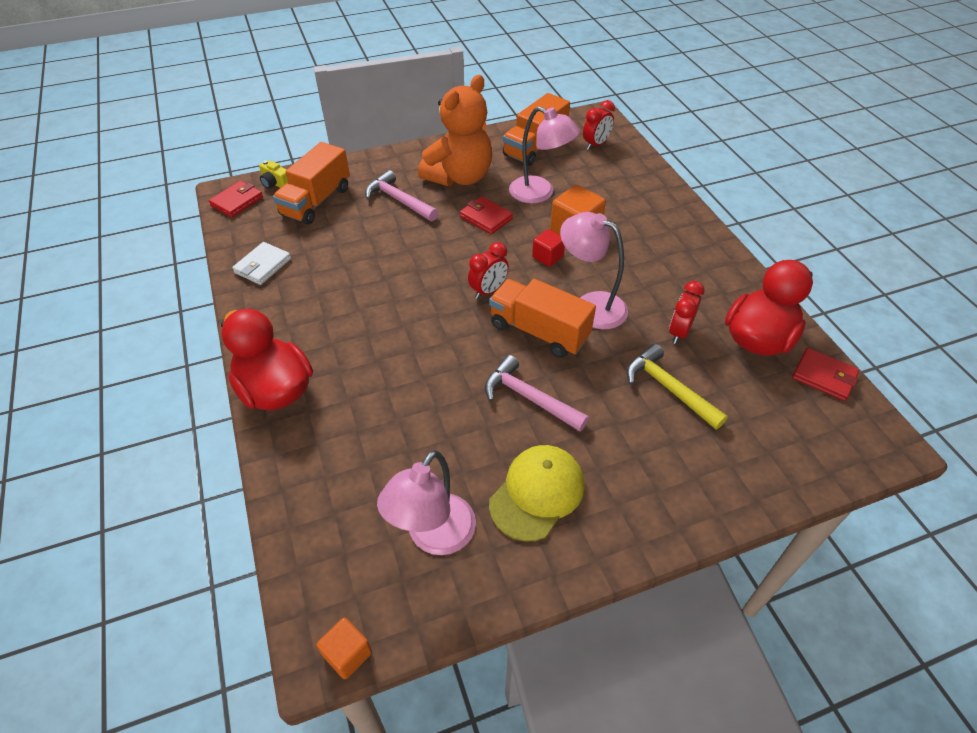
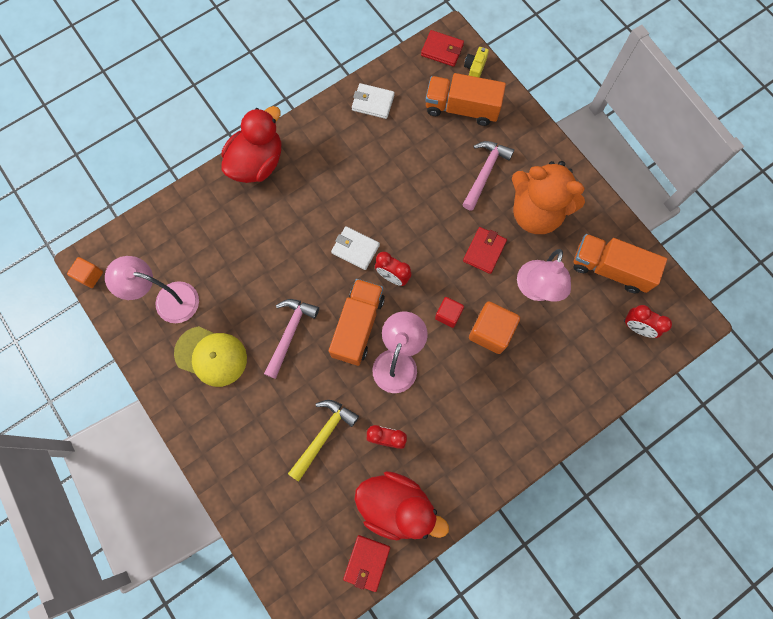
camera: 75 degrees right, 25 degrees up
(441, 315) = (355, 249): none -> white wallet

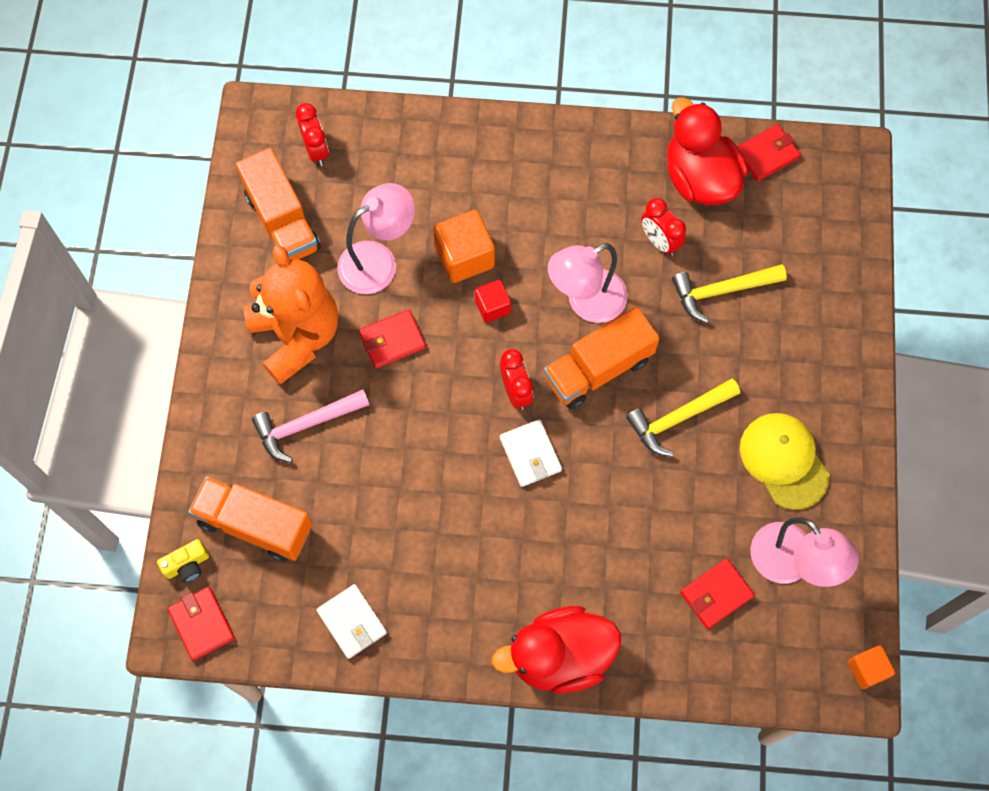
camera: 140 degrees left, 5 degrees down
(198, 253) = (716, 594): none -> red wallet
(290, 333) = (678, 418): pink hammer -> yellow hammer
(461, 108) = (255, 525): orange truck -> orange truck turned 150 degrees clockwise

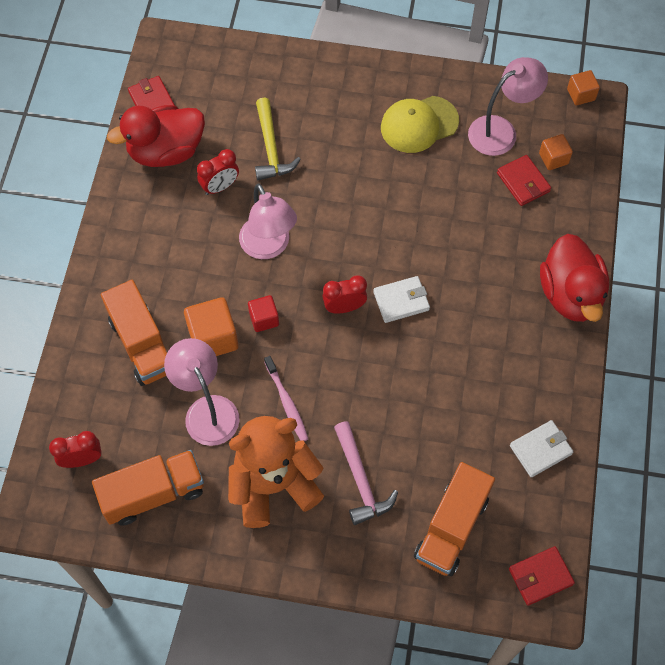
camera: 85 degrees left, 5 degrees down
(187, 565) = (486, 589): yellow camera -> none
(392, 340) = (287, 402): red wallet -> pink toothbrush
(598, 369) = (330, 244): orange truck -> orange truck (142, 344)
(678, 418) = (378, 191): yellow hammer -> none
(758, 633) = (553, 158): none -> orange cube

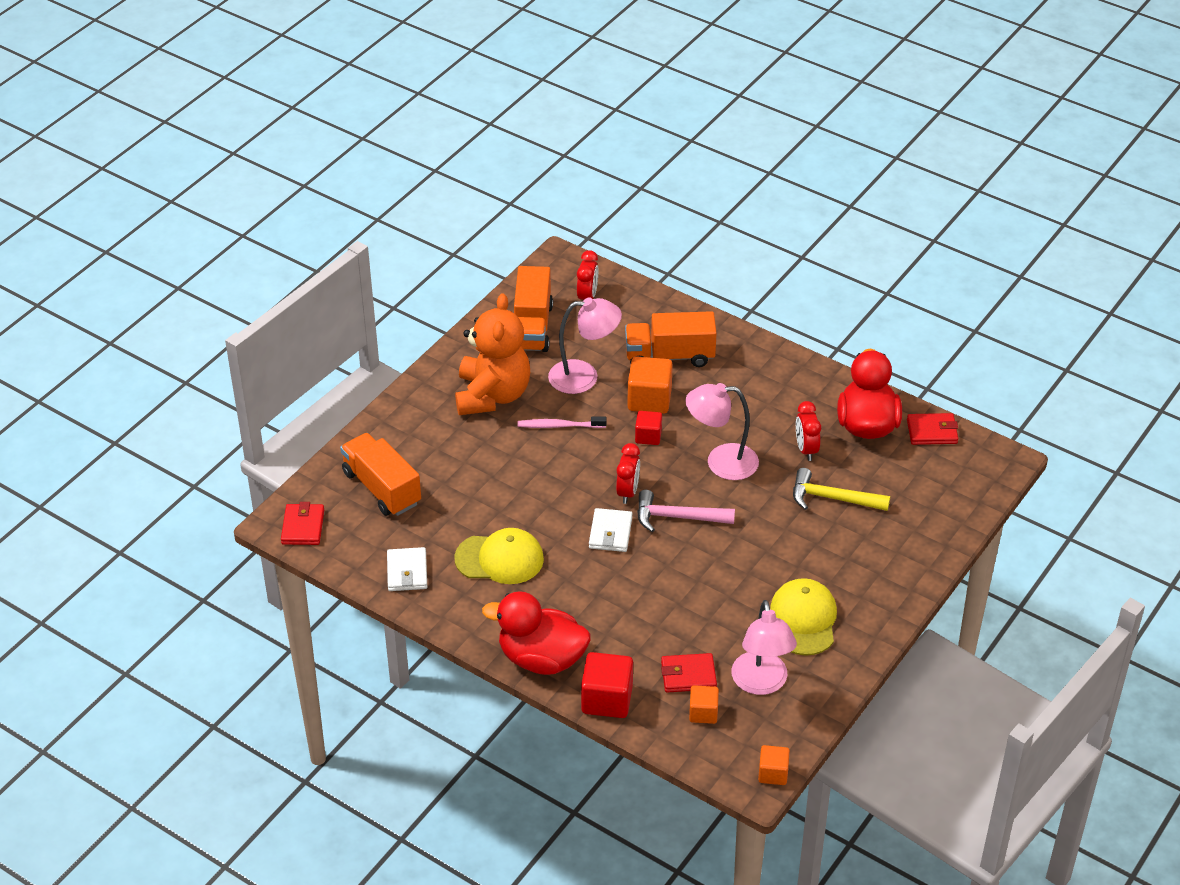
camera: 115 degrees right, 20 degrees down
(360, 480) = (460, 448): pink hammer -> pink hammer (677, 517)
(481, 378) = (499, 559): none -> yellow cap
(582, 229) = (607, 699): none -> red cube

